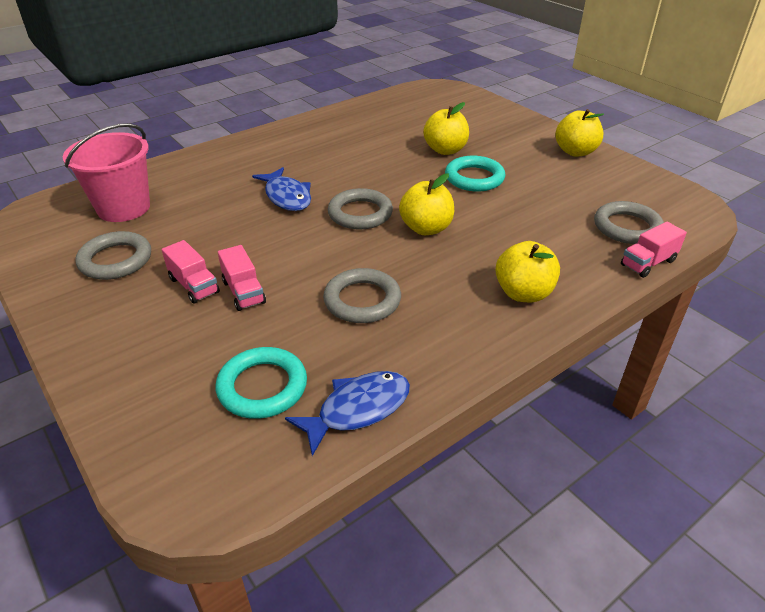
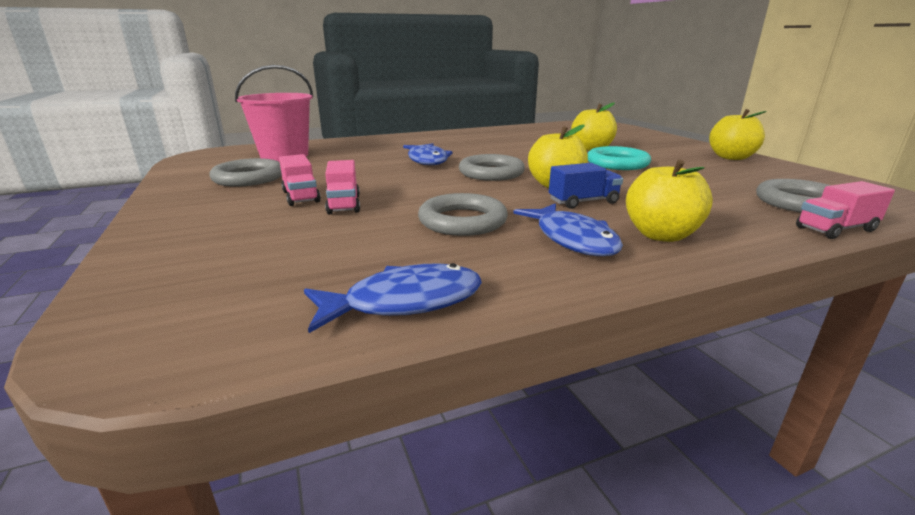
camera: 15 degrees right, 15 degrees down
(262, 387) = (305, 268): turquoise ring -> none
(456, 253) = (583, 202): none -> blue truck
(458, 311) = (572, 239): none -> blue fish

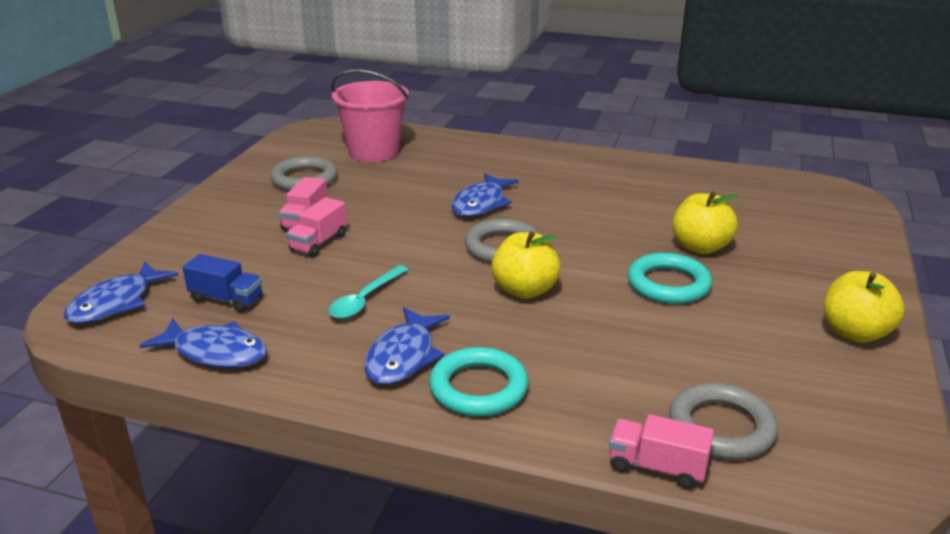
camera: 40 degrees right, 5 degrees up
(176, 313) = (116, 303): none -> blue fish
(462, 221) = (365, 300): grey ring -> turquoise spoon
(583, 202) = (502, 322): blue truck -> blue truck (226, 299)
(661, 235) = (478, 388): yellow apple -> turquoise ring

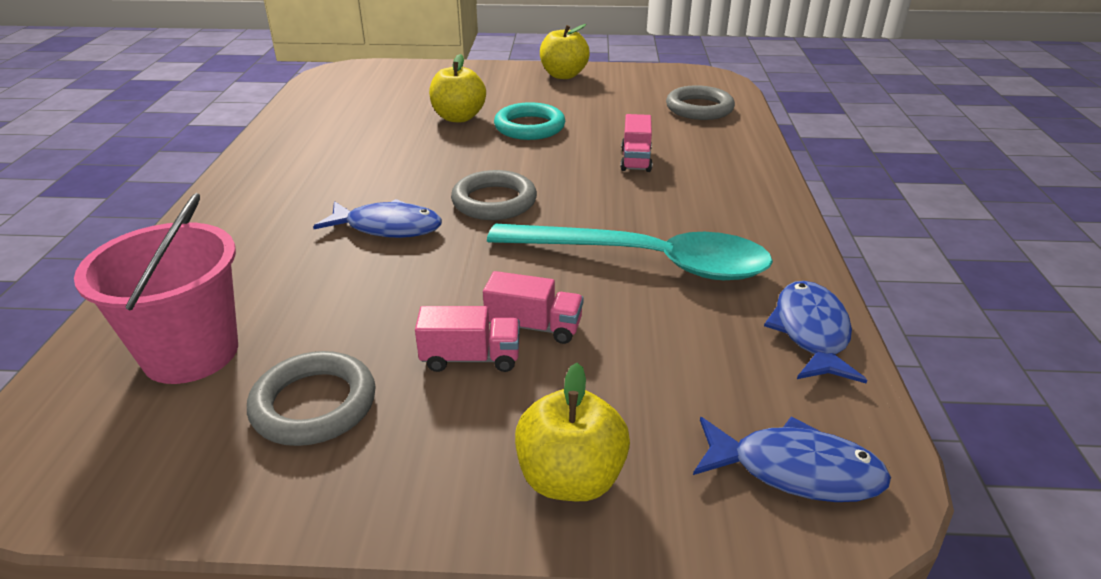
camera: 105 degrees left, 5 degrees up
(226, 299) = (711, 362): blue truck -> none
(365, 300) = (645, 261): turquoise spoon -> turquoise spoon, size x2.13
(403, 356) = (721, 222): blue fish -> none
(478, 388) = (732, 184): turquoise ring -> none
(525, 290) = (574, 181): yellow apple -> yellow apple (570, 478)
(657, 467) = (754, 123): pink truck -> pink truck (636, 160)

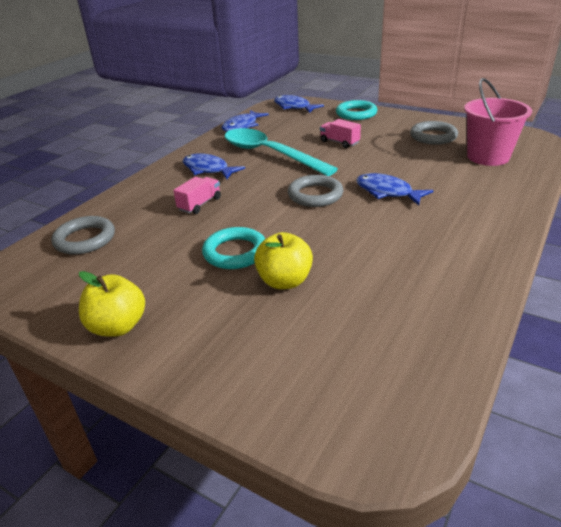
camera: 150 degrees left, 0 degrees up
(470, 358) = (370, 138): pink truck -> none
(570, 478) = (356, 113): yellow apple -> turquoise ring
(704, 208) = (208, 169): none -> blue fish

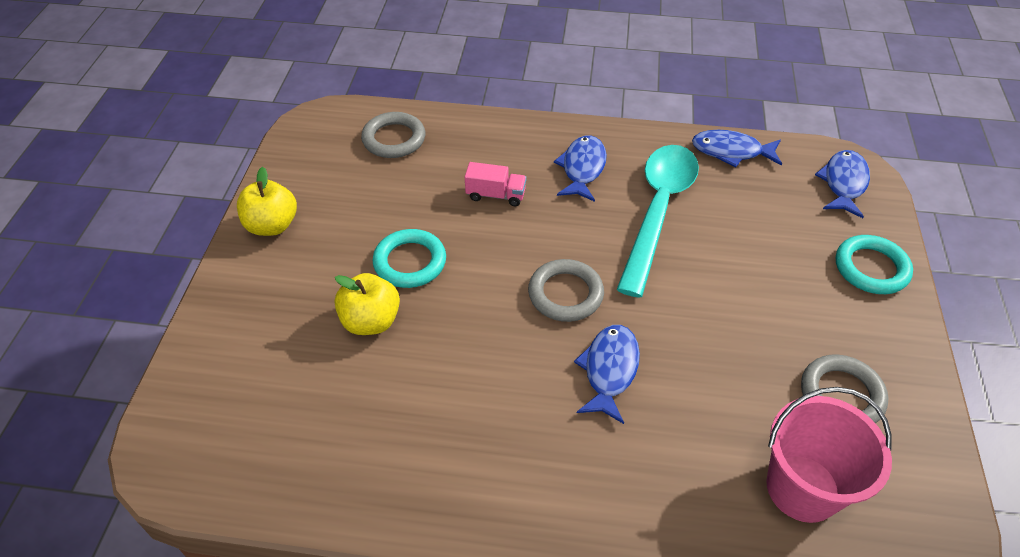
camera: 65 degrees right, 15 degrees up
(339, 142) = (741, 276): pink truck -> none

